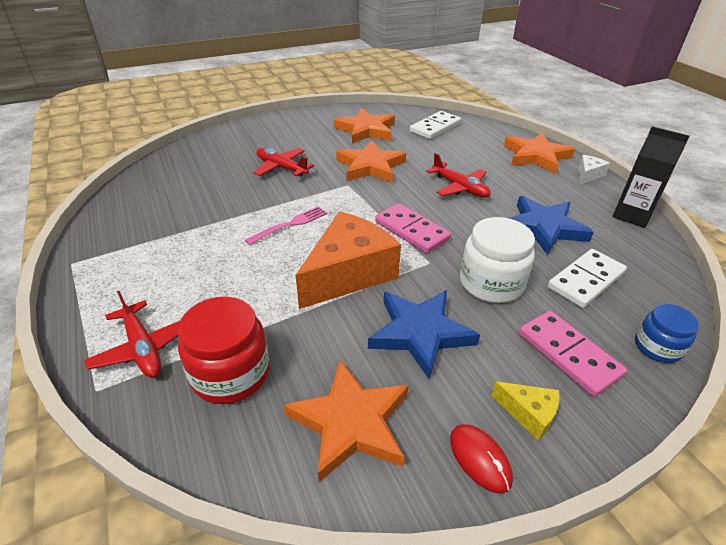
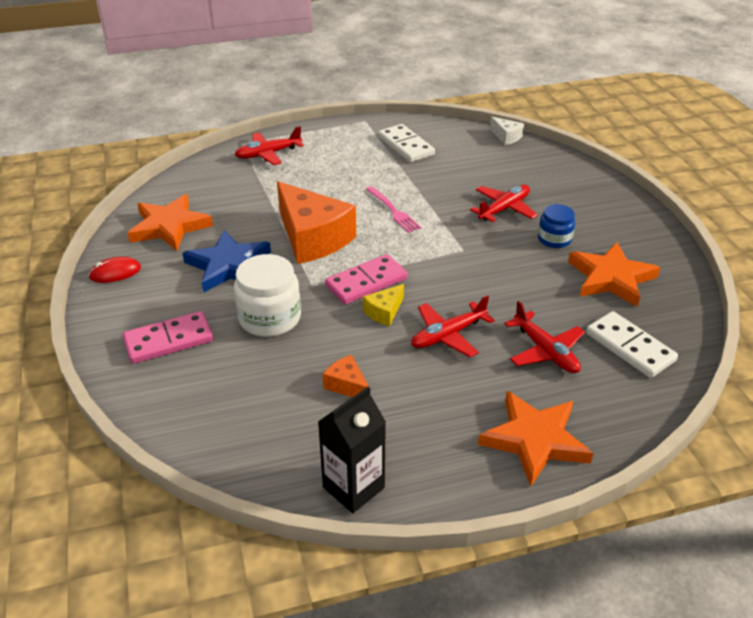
camera: 100 degrees right, 0 degrees up
(230, 373) = (231, 185): red jar -> none
(370, 166) = (506, 270): orange star -> none
(455, 152) = (545, 351): none -> red plane
(528, 414) = (131, 302): yellow cheese -> yellow cheese (384, 312)
(544, 228) = (347, 385): blue star -> orange cheese
(585, 280) = (249, 387): white domino -> white domino (406, 146)
(588, 175) = (470, 484): white cheese -> white cheese (506, 137)
(657, 347) = (147, 401): blue jar -> blue jar (554, 239)

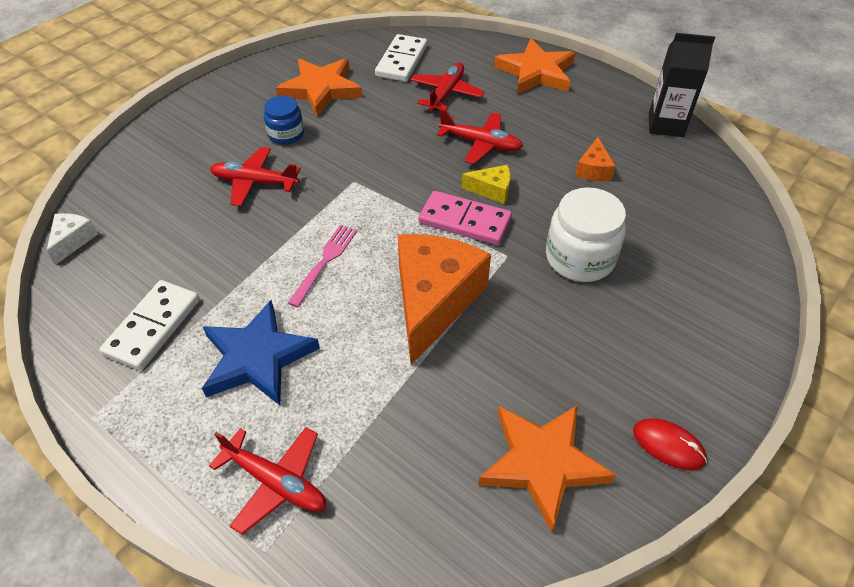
camera: 125 degrees left, 10 degrees up
(168, 340) = (686, 310): pink domino -> none
(229, 265) = (547, 342): blue star -> blue star (257, 357)

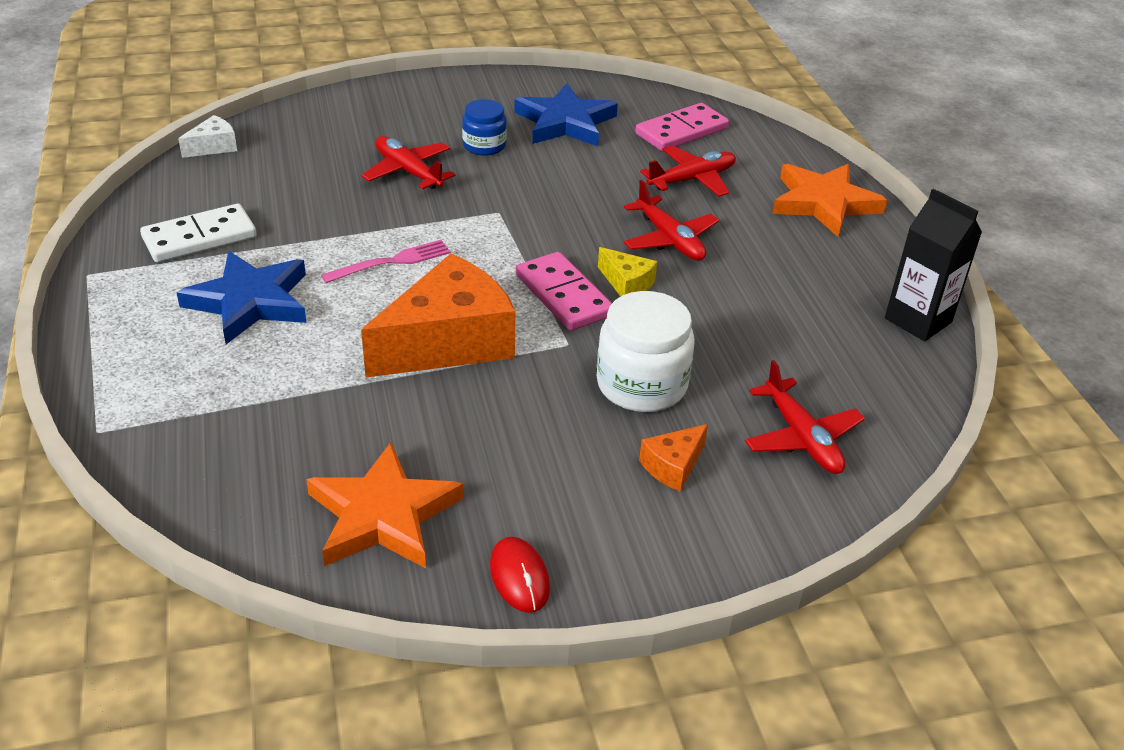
camera: 35 degrees right, 10 degrees down
(276, 482) = (159, 393): red plane -> red plane (801, 438)
(321, 89) = (565, 122): orange star -> blue star
(402, 61) = (681, 131): white domino -> pink domino
(593, 170) = (766, 319): orange cheese -> orange cheese (673, 466)

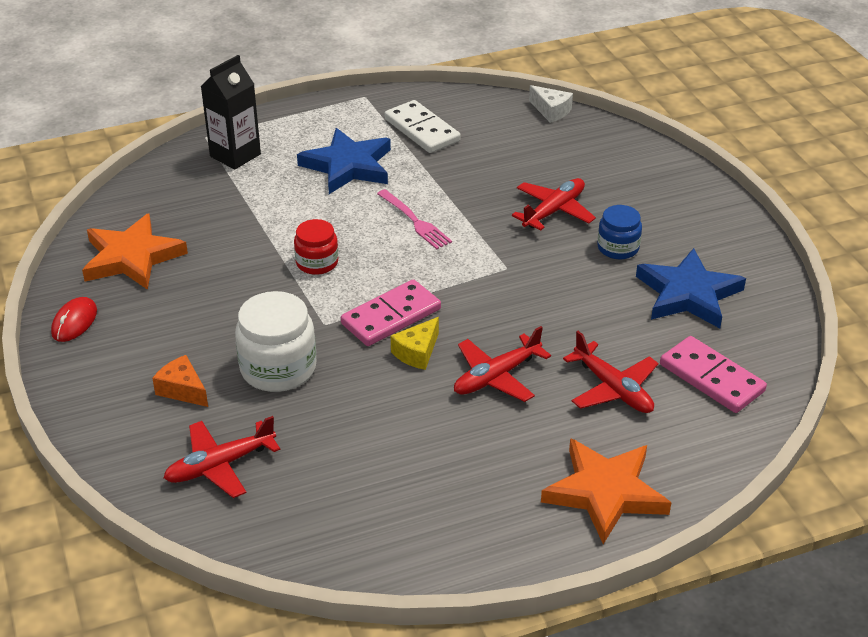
camera: 85 degrees right, 0 degrees up
(449, 342) = (317, 263): orange cheese -> red jar
(519, 577) = (74, 322): red mouse -> red mouse turned 45 degrees counterclockwise
(918, 320) = (403, 559): black carton -> black carton (235, 155)

